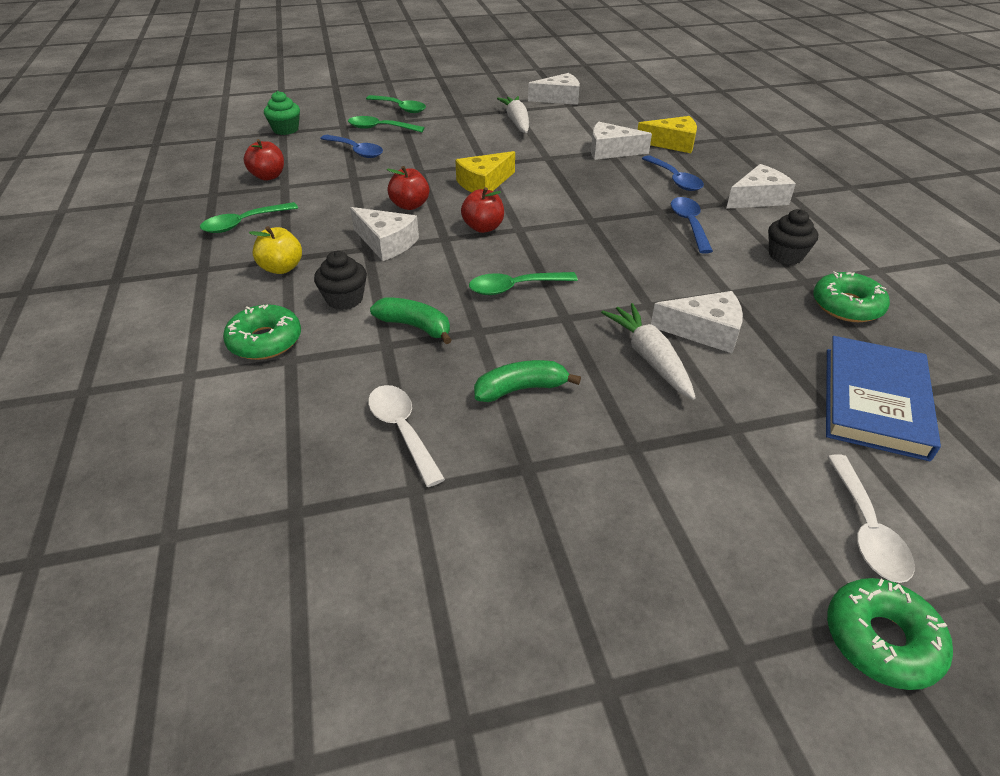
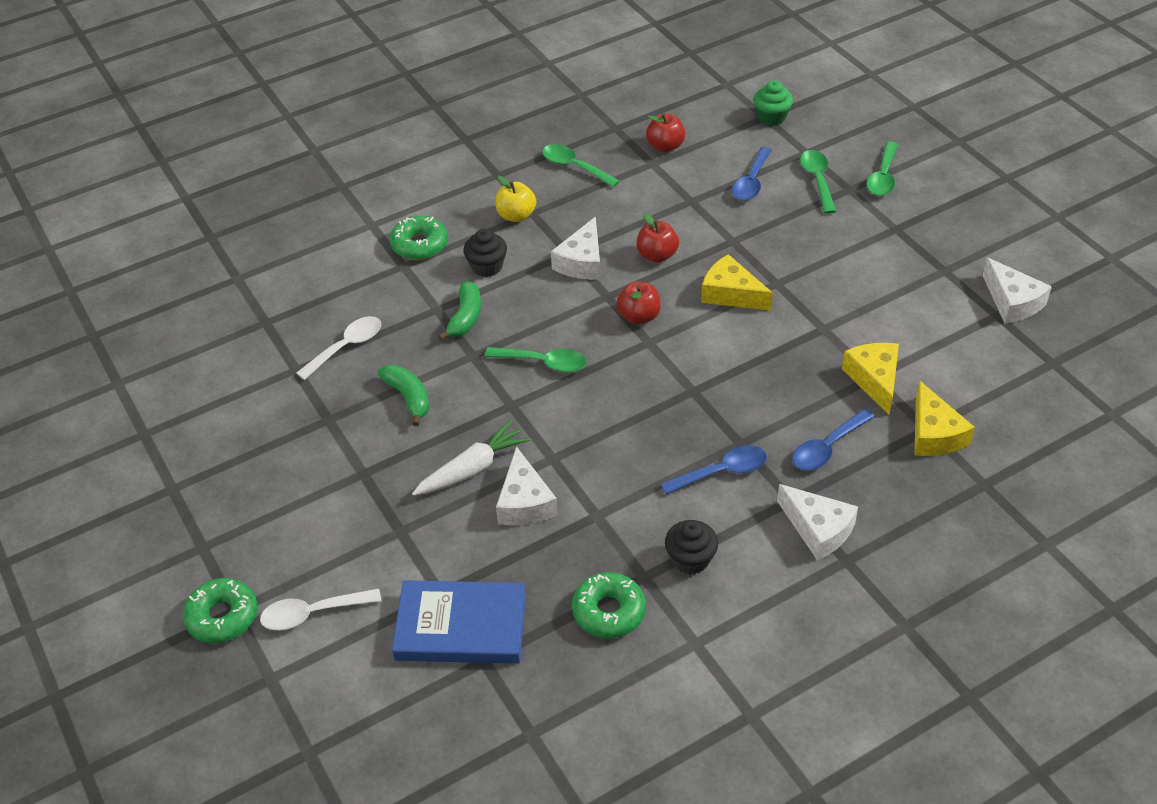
camera: 75 degrees right, 5 degrees up
(514, 288) = (544, 363): green spoon -> green spoon turned 135 degrees clockwise
(516, 122) = (908, 280): white carrot -> none
(611, 151) = (874, 379): white cheese -> yellow cheese

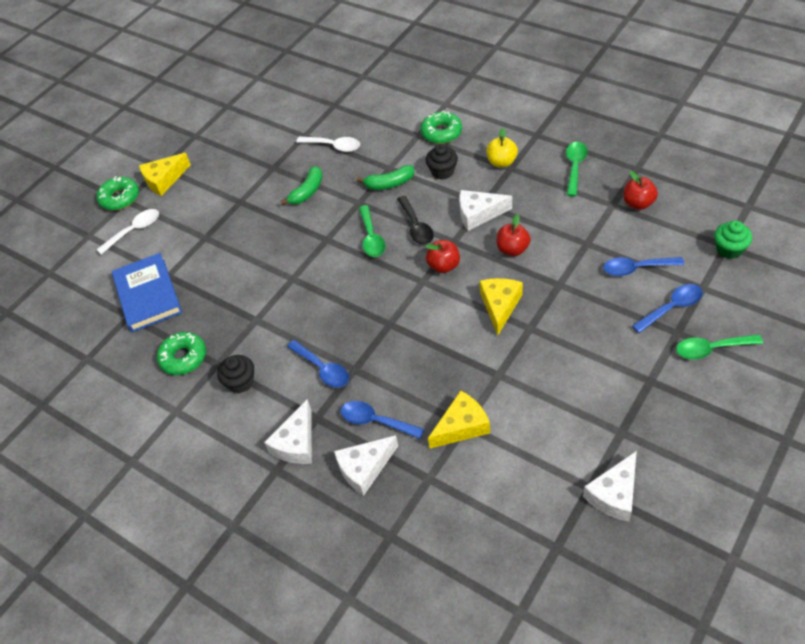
camera: 70 degrees right, 5 degrees up
(312, 613) = (134, 230): white spoon -> white spoon turned 90 degrees clockwise
(472, 468) = (266, 246): white carrot -> none
(524, 502) = (250, 281): white cheese -> white cheese (364, 468)
(558, 318) = (416, 226): none -> black spoon
(817, 180) = (672, 307): green spoon -> blue spoon
(934, 434) = (425, 485): yellow cheese -> yellow cheese (164, 180)

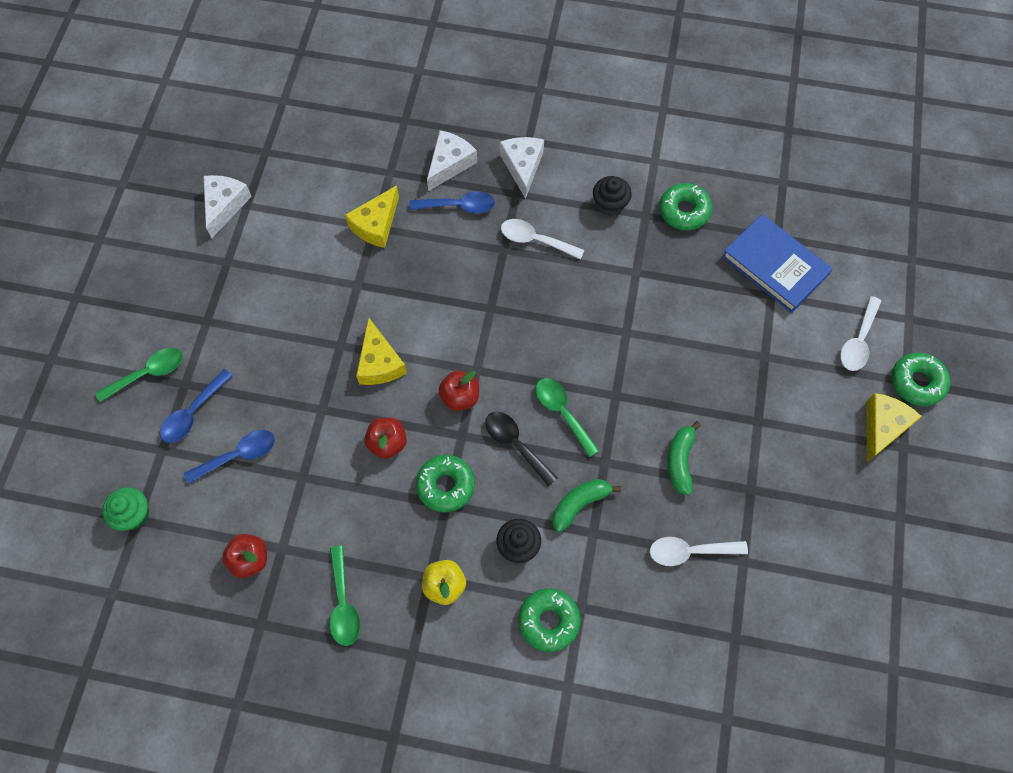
camera: 150 degrees right, 15 degrees up
(323, 369) = (535, 240): blue spoon -> white spoon
(478, 214) = (445, 485): white cheese -> green donut

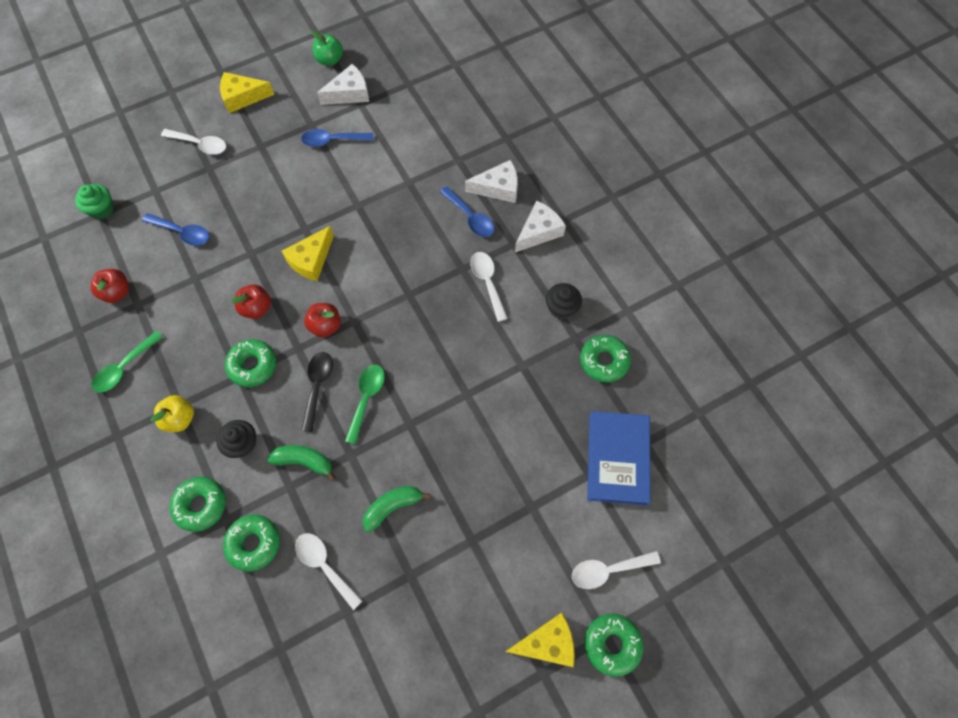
camera: 50 degrees right, 0 degrees up
(148, 373) = (200, 145): green spoon -> white spoon
(167, 195) = (330, 60): none -> green apple
(193, 413) = (192, 187): blue spoon -> blue spoon (332, 140)
(376, 224) = (411, 182): yellow cheese -> yellow cheese (242, 97)
(623, 598) = (254, 543): none -> green donut

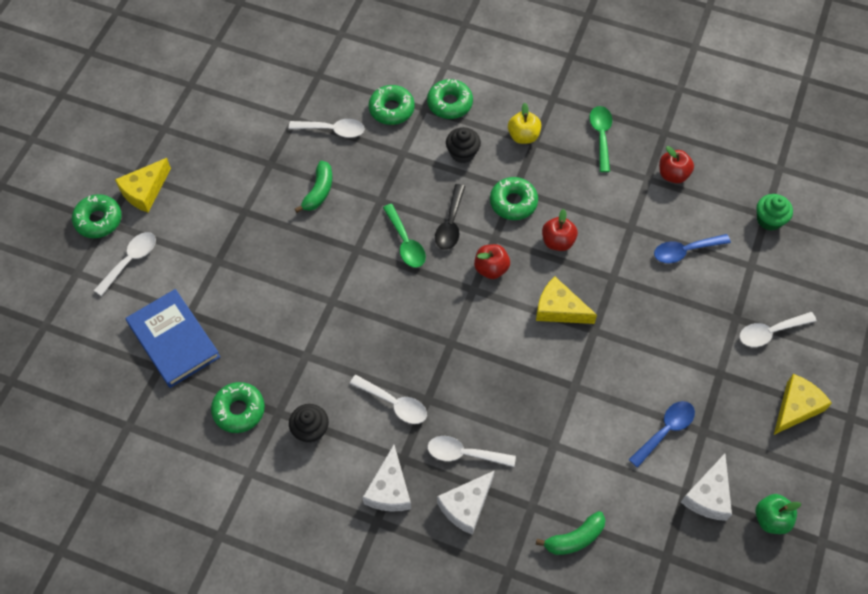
camera: 140 degrees right, 5 degrees down
(304, 461) = (408, 173): green banana -> green banana (574, 538)
(311, 260) = (559, 309): yellow cheese -> yellow cheese turned 60 degrees counterclockwise
(317, 386) = (450, 224): black spoon -> black spoon turned 45 degrees clockwise
(470, 217) = (464, 454): blue spoon -> white spoon

